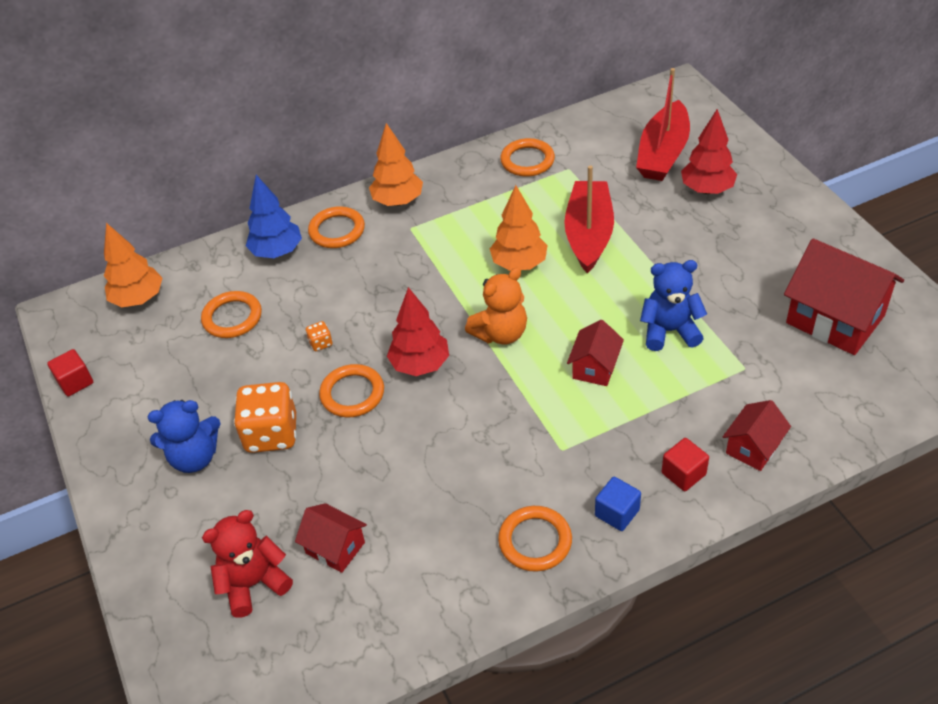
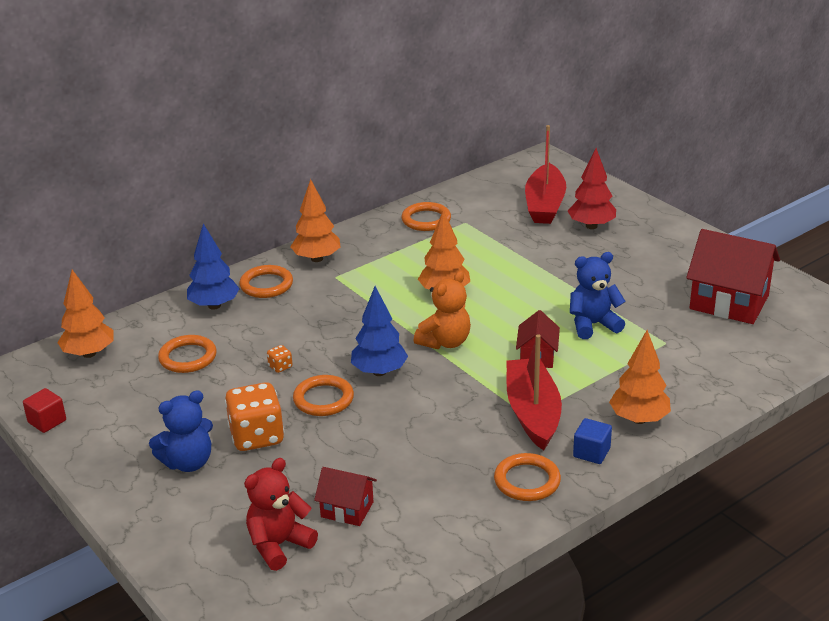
camera: 15 degrees left, 15 degrees down
(420, 365) = (379, 372): red tree -> blue tree
(588, 234) = (499, 266): red boat -> red boat (532, 412)
(683, 474) = (639, 419): red cube -> orange tree
(753, 447) = (691, 394): red house -> none

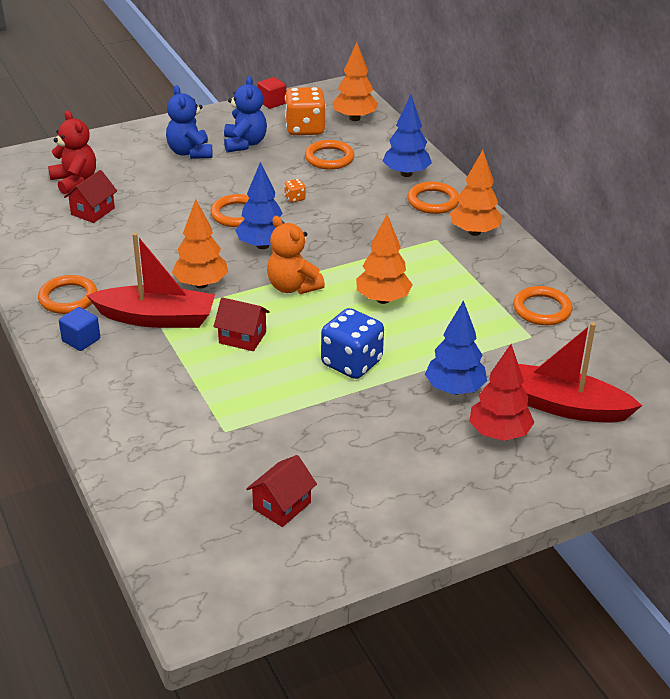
camera: 100 degrees right, 5 degrees up
(257, 436) = (204, 181): orange dice -> orange dice (305, 129)
(543, 296) = (351, 363): none -> blue dice
(551, 247) = (454, 389): none -> blue tree
(593, 325) = (281, 386): blue teddy bear -> blue teddy bear (244, 143)
(639, 419) = (109, 379): orange tree -> orange tree (201, 284)
(729, 302) = (282, 506): red house -> red house, size x0.53

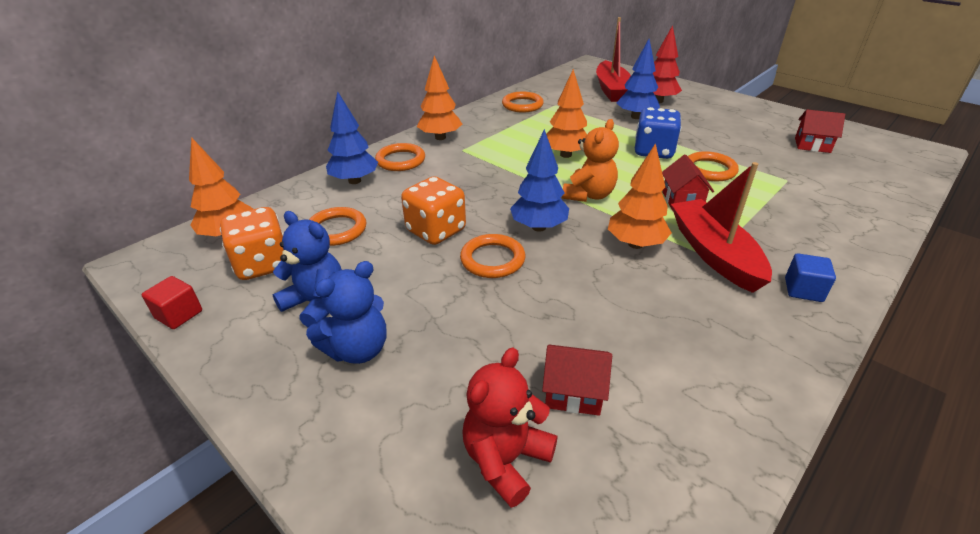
camera: 110 degrees left, 0 degrees up
(68, 298) = (760, 330): orange ring -> orange ring (709, 170)
(244, 143) = (316, 303): blue teddy bear -> blue teddy bear turned 60 degrees clockwise
(295, 198) = (436, 231): orange dice -> orange dice, size x2.36

